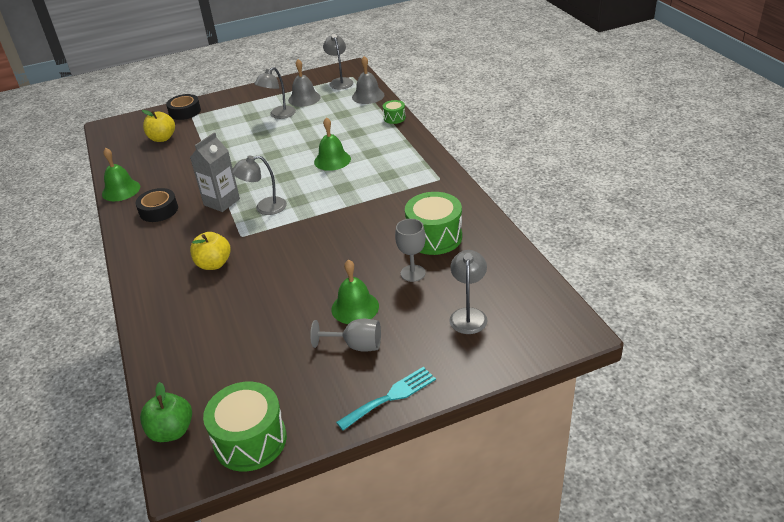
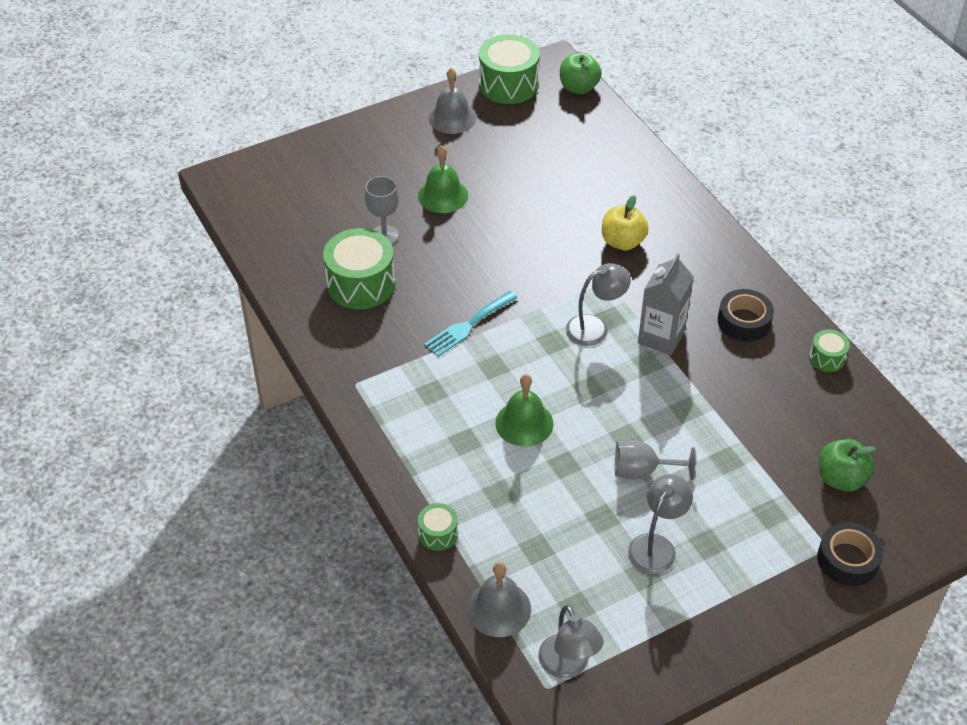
camera: 170 degrees right, 10 degrees up
(121, 190) = (827, 358): green bell -> green drum
(162, 138) = (840, 479): yellow apple -> green apple
(304, 98) = (625, 601): grey bell -> grey bell (452, 118)
(356, 345) = (434, 159): grey goblet -> grey goblet (642, 471)
(391, 397) = (395, 118): turquoise fork -> turquoise fork (468, 326)
(468, 315) = (324, 191): grey lamp -> none

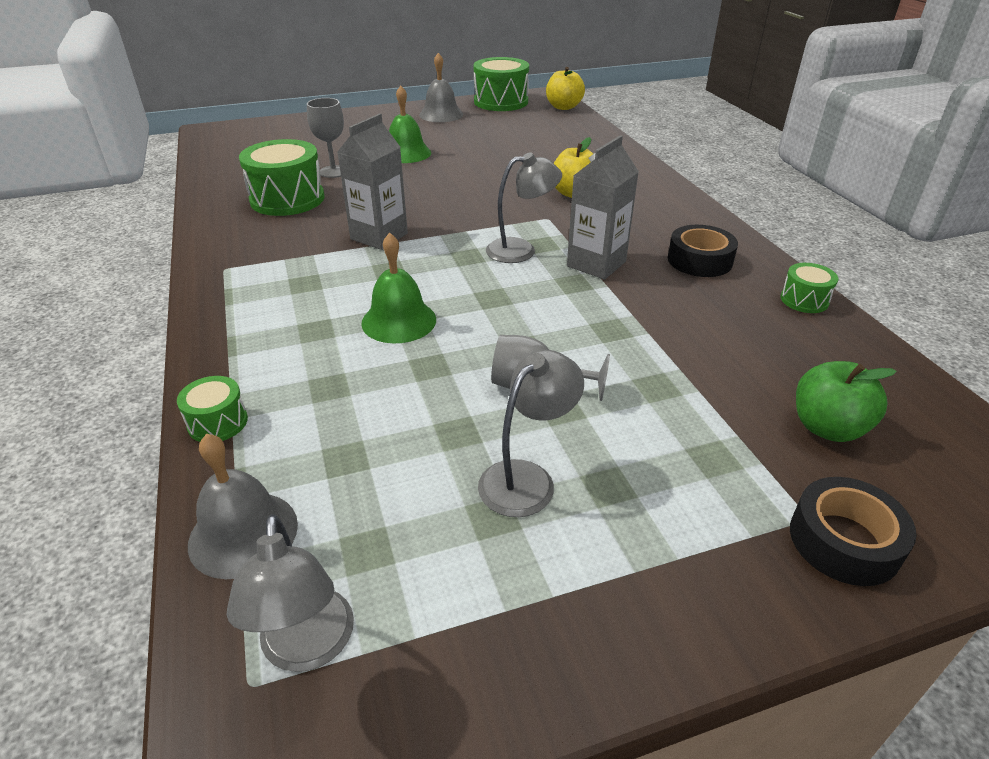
camera: 10 degrees right, 10 degrees down
(468, 326) = (379, 236): turquoise fork -> grey carton
(578, 88) = (563, 107): green apple -> yellow apple

